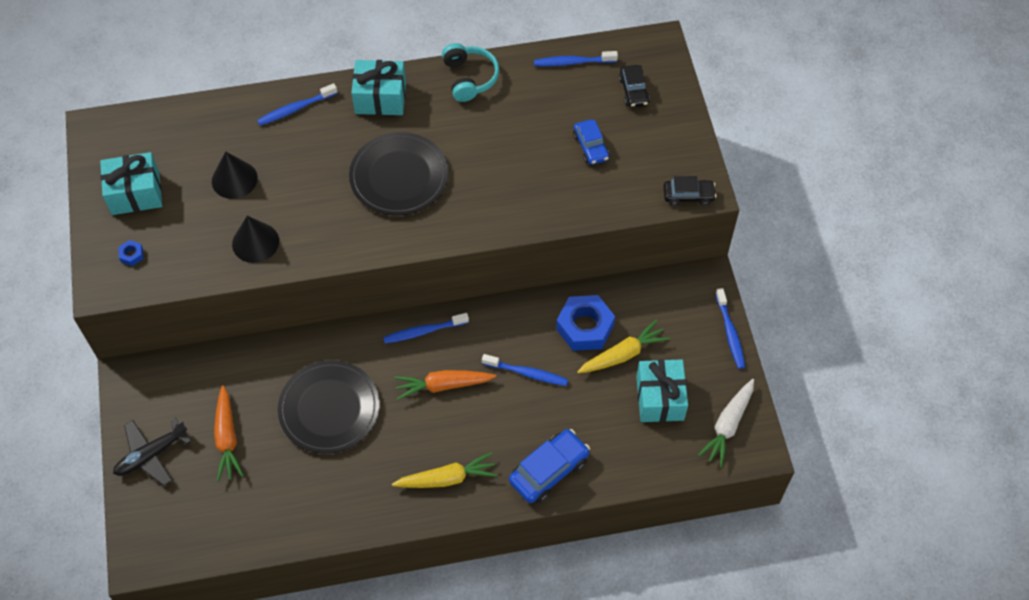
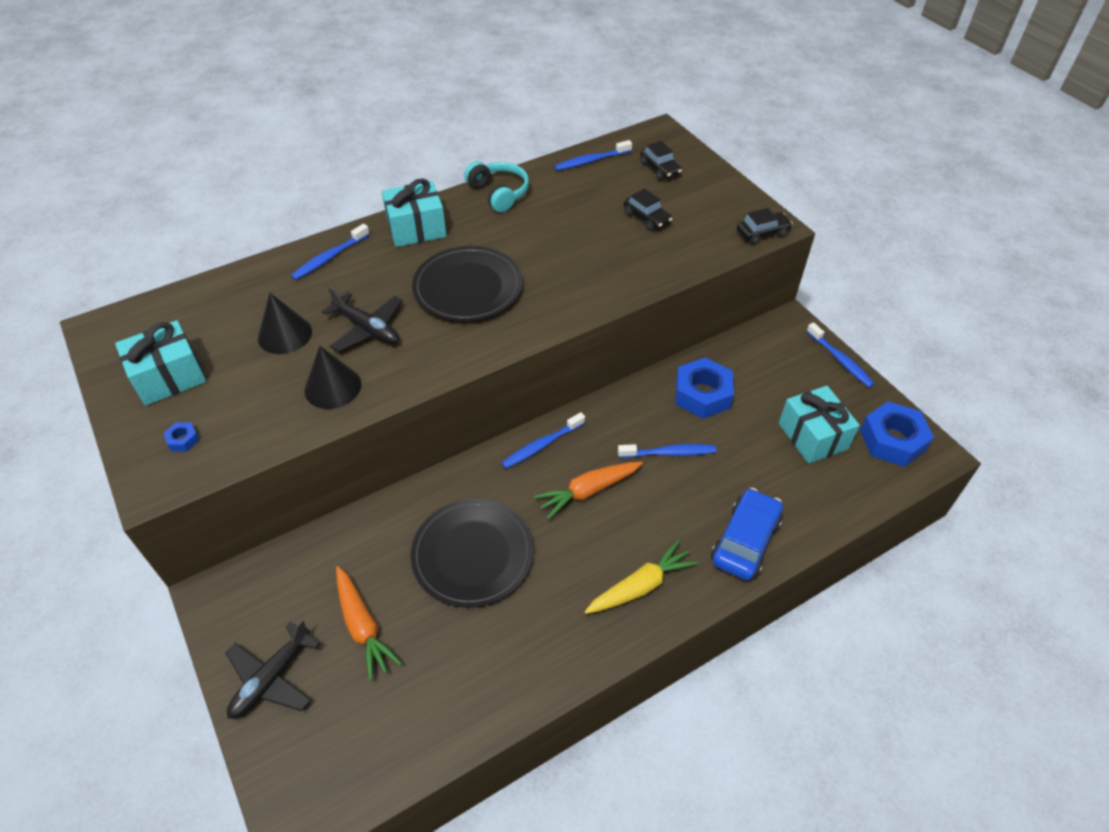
camera: 20 degrees left, 10 degrees down
(301, 194) = (367, 329): none -> black plane
(590, 147) = (646, 218): blue car -> black car
(622, 354) = (753, 408): yellow carrot -> none
(728, 425) = (892, 440): white carrot -> blue nut

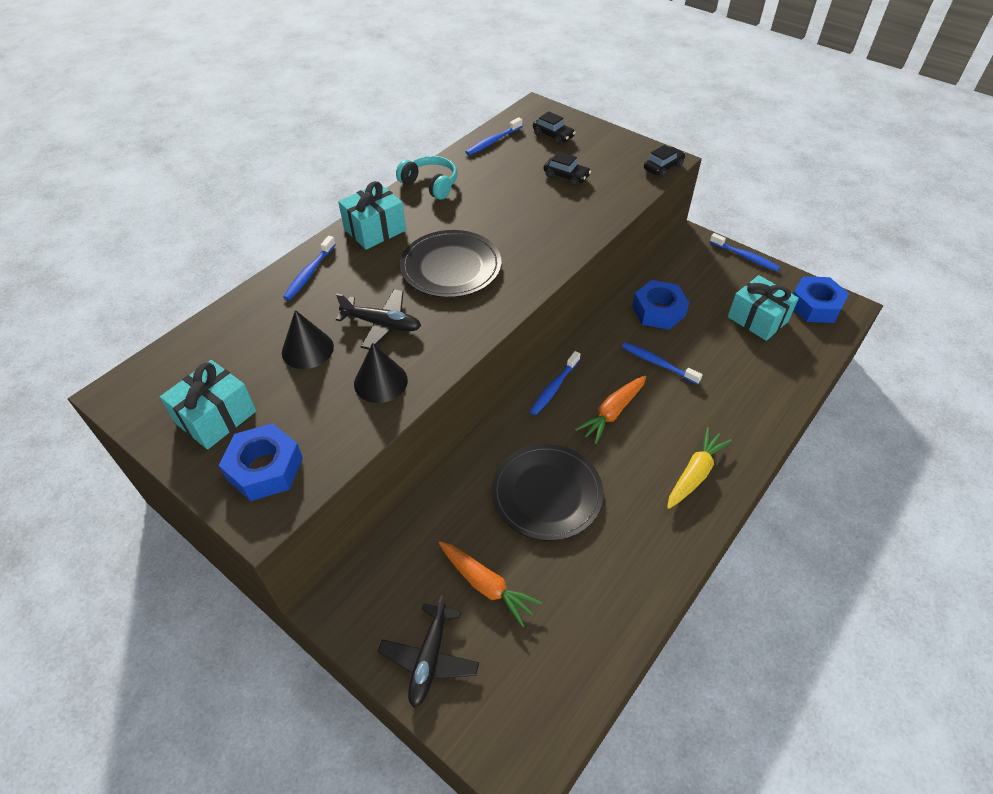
camera: 20 degrees left, 0 degrees up
(183, 440) = (265, 468): blue nut -> blue nut, size x2.38
(668, 453) = (658, 363): blue toothbrush -> blue toothbrush turned 120 degrees counterclockwise
(745, 541) = (753, 413): blue car -> none

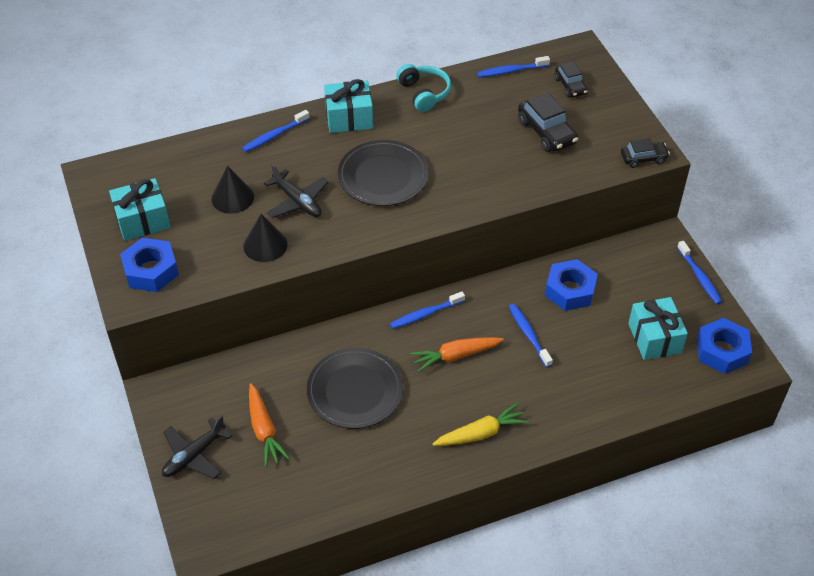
camera: 30 degrees right, 0 degrees up
(566, 176) = (546, 132): black car -> black car, size x1.57

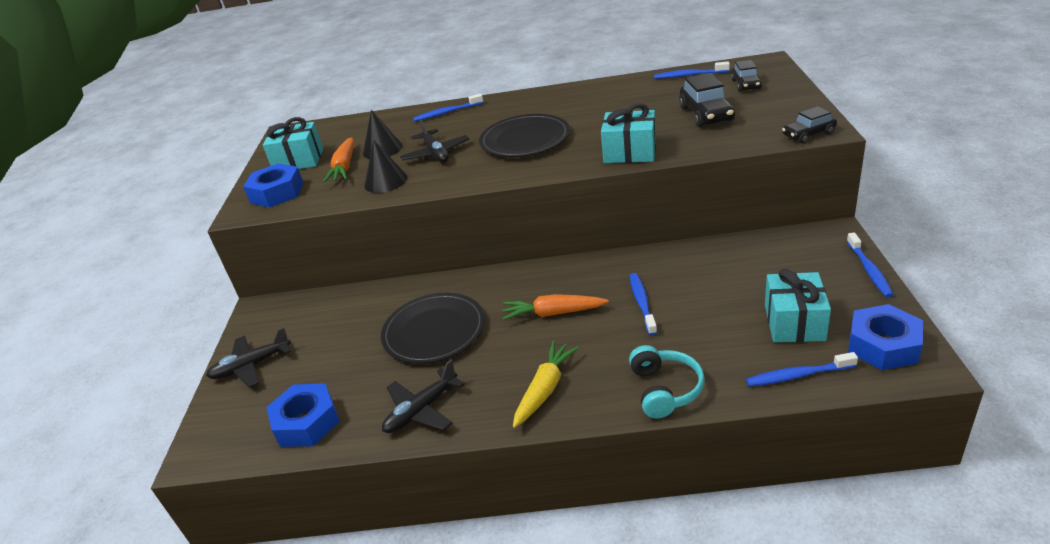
camera: 25 degrees right, 15 degrees down
(264, 430) = (328, 353): orange carrot -> orange carrot (344, 167)
(349, 118) = (518, 103): turquoise gift -> turquoise gift (630, 152)
(385, 471) = (421, 410): none -> black plane
(424, 93) = (596, 89): turquoise headphones -> turquoise headphones (664, 389)
(426, 314) = (540, 275): blue toothbrush -> blue toothbrush (798, 375)
(480, 433) = (545, 389): yellow carrot -> yellow carrot turned 60 degrees counterclockwise
(570, 290) = (705, 269): blue nut -> blue nut (307, 422)
(643, 158) = (808, 134): black car -> black car turned 150 degrees clockwise

